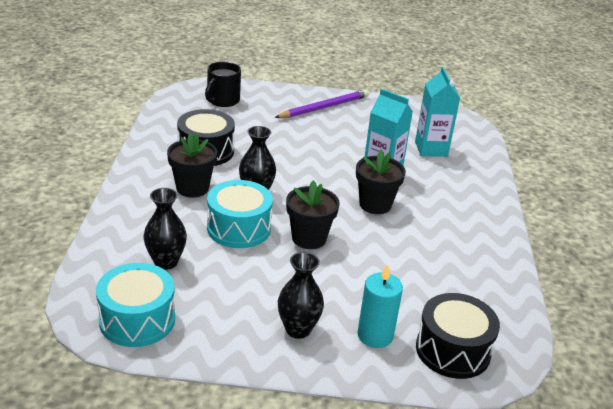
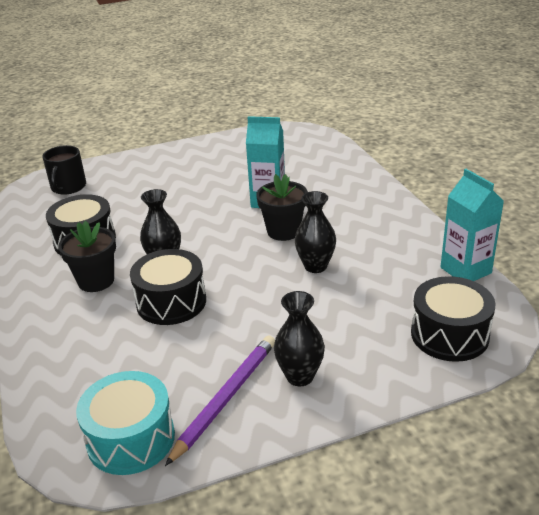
camera: 20 degrees left, 0 degrees up
(166, 262) = (120, 365): black vase -> black vase (315, 266)
(239, 228) = (171, 302): turquoise drum -> black drum
(309, 238) = (246, 285): black flower pot -> none
(324, 107) = (172, 162): purple pencil -> purple pencil (226, 398)
(375, 335) = (373, 351): turquoise candle -> none
(431, 149) = (295, 165): turquoise carton -> turquoise carton (465, 270)

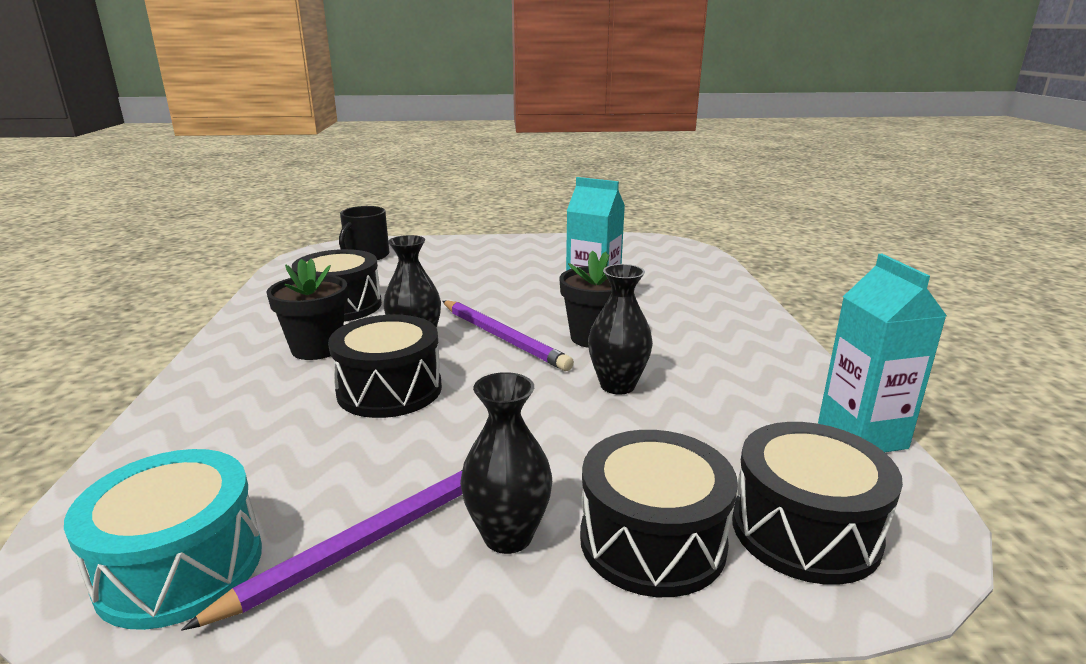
camera: 15 degrees right, 10 degrees down
(221, 244) = (502, 337): none -> purple pencil
(376, 359) = (652, 541): none -> black drum

